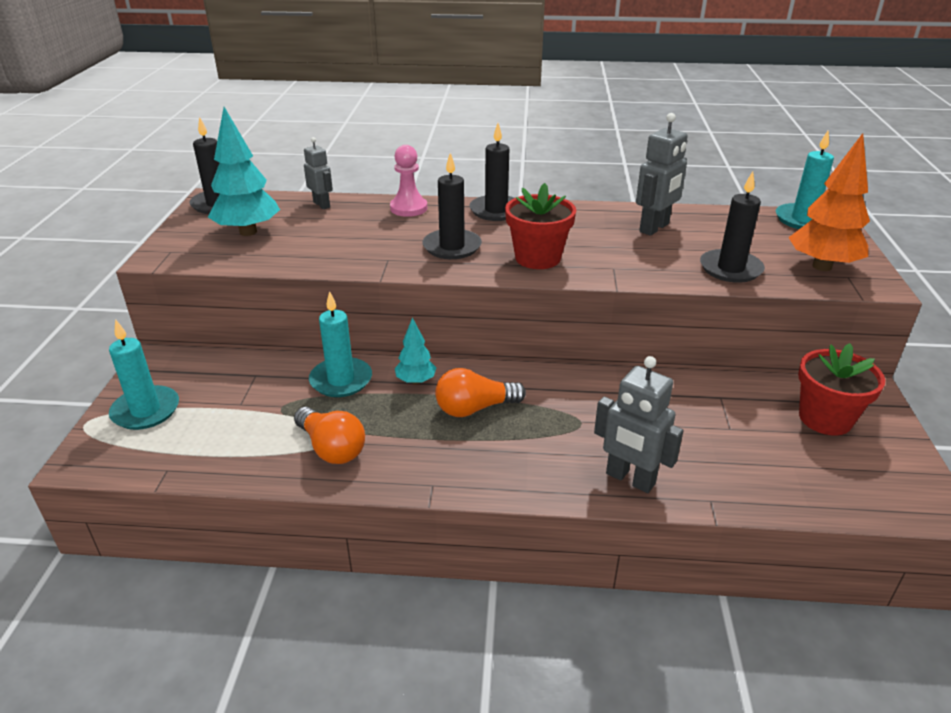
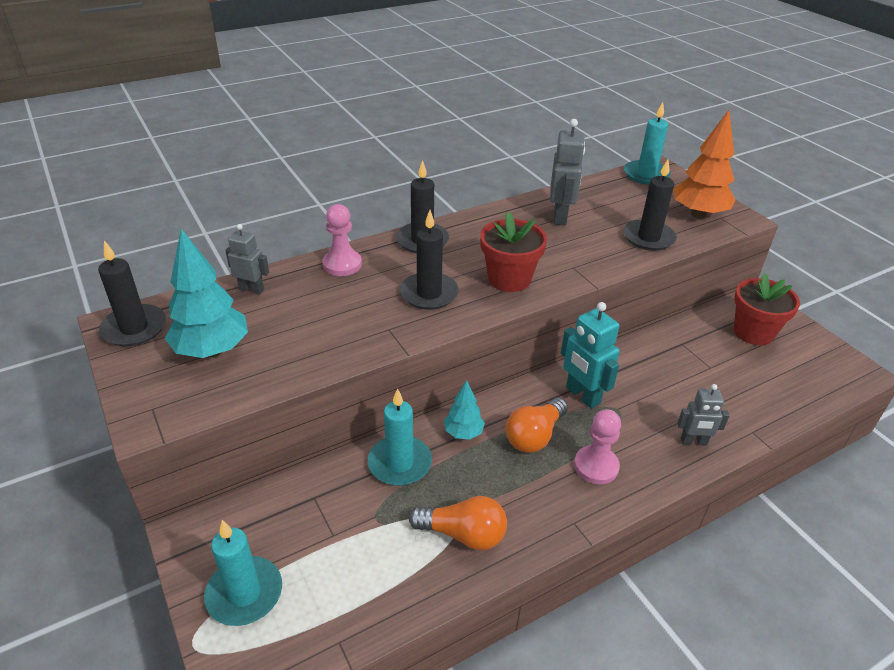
camera: 35 degrees left, 5 degrees up
(504, 454) = (596, 466): none -> pink pawn
(558, 397) = (582, 395): none -> turquoise robot
(630, 479) = (693, 441): grey robot -> grey robot, size x0.64

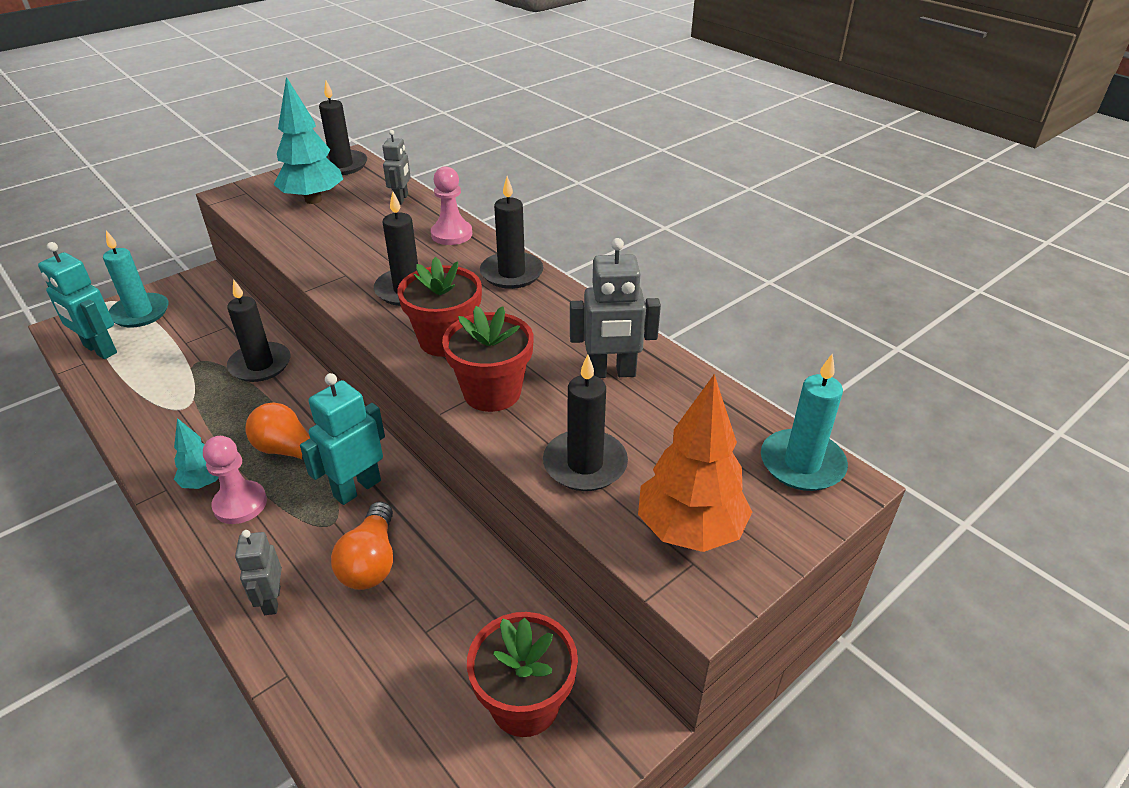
camera: 80 degrees right, 0 degrees up
(315, 627) = (100, 350): none -> turquoise robot
(400, 463) = (260, 365): turquoise candle -> black candle
(463, 433) = (297, 399): turquoise tree -> turquoise tree (204, 482)
(463, 534) = (168, 414): orange light bulb -> orange light bulb (371, 562)
(576, 264) = (492, 392): none -> red flower pot

